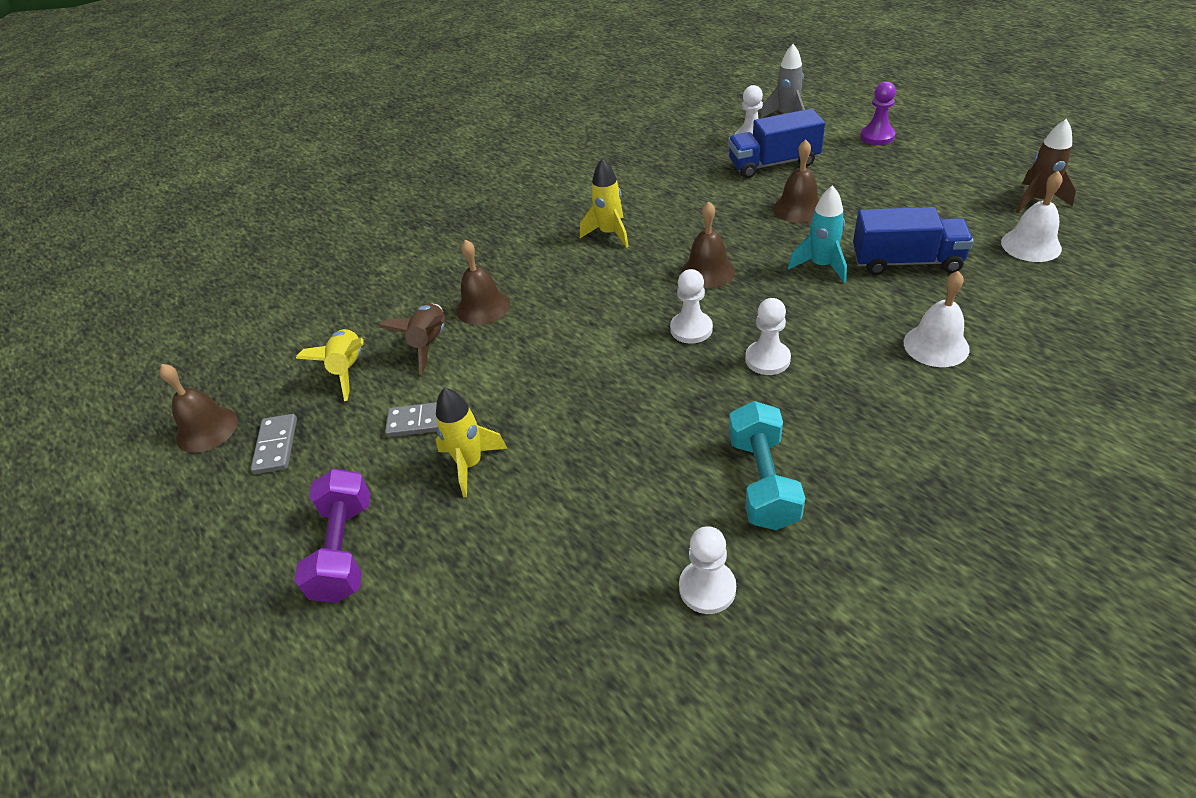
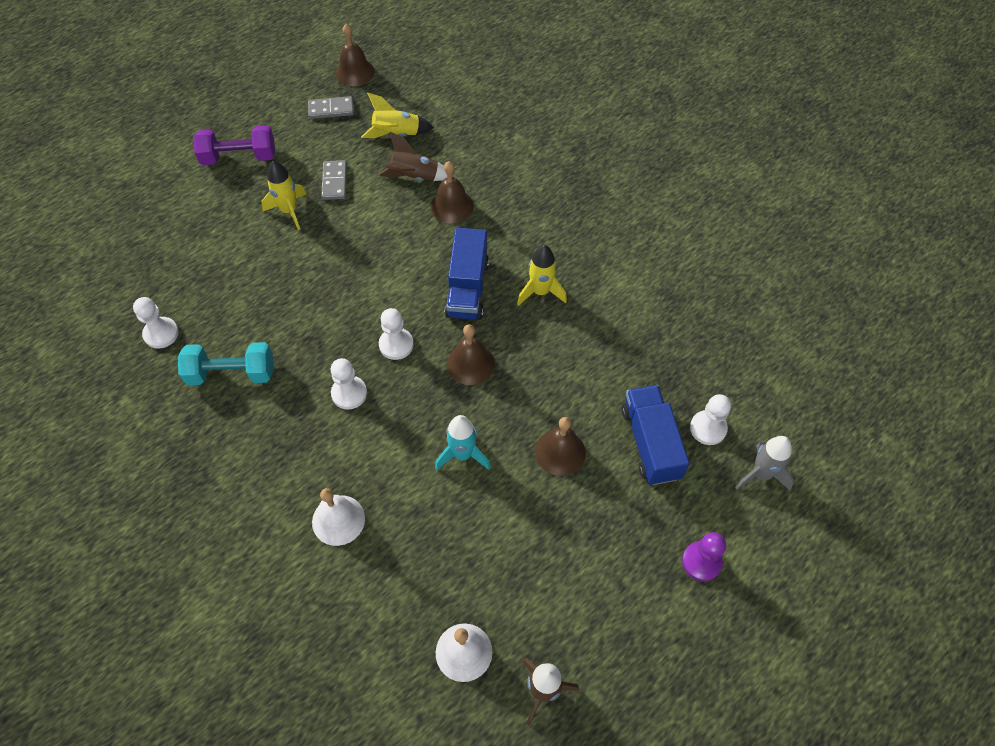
camera: 85 degrees right, 15 degrees up
(906, 262) = (456, 528): blue truck -> blue truck (467, 288)

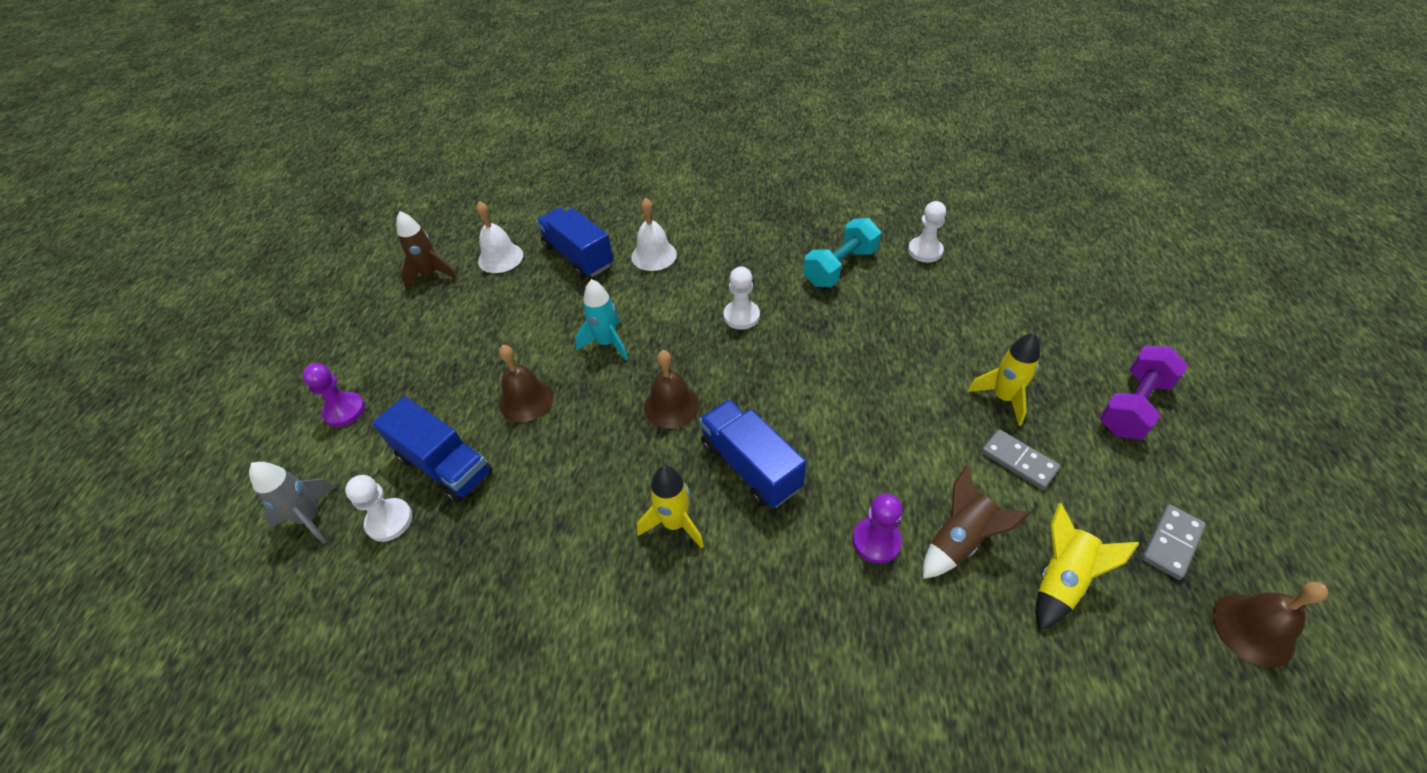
camera: 140 degrees right, 10 degrees down
(396, 344) = (751, 371): white pawn -> none
(397, 582) = (578, 256): none -> blue truck
(452, 206) = (876, 541): brown bell -> purple pawn

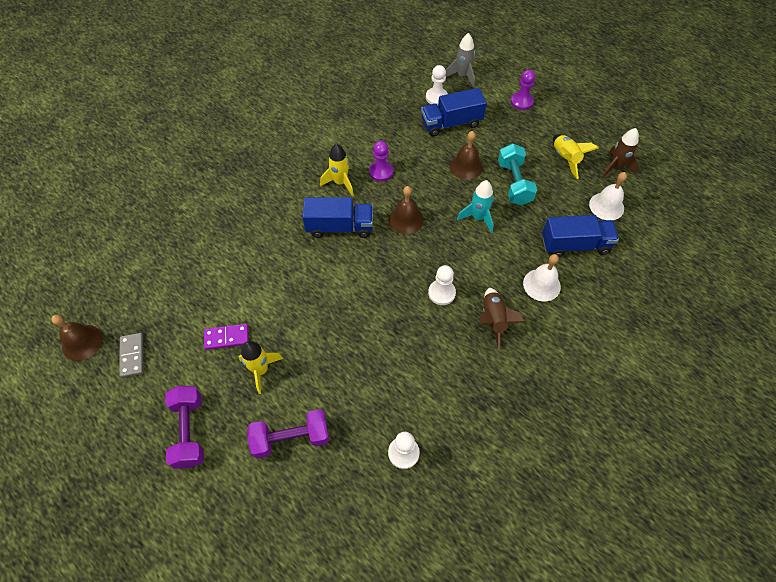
camera: 125 degrees right, 10 degrees up
(840, 267) = (436, 382): turquoise dumbbell -> turquoise dumbbell (514, 183)
(876, 541) = (258, 245): purple pawn -> purple pawn (381, 172)
(960, 540) = (224, 275): brown rocket -> brown rocket (493, 319)
(1018, 461) = (227, 337): grey domino -> purple domino
(1020, 325) = (291, 438): none -> purple dumbbell
(1061, 580) = (172, 295): yellow rocket -> yellow rocket (565, 159)

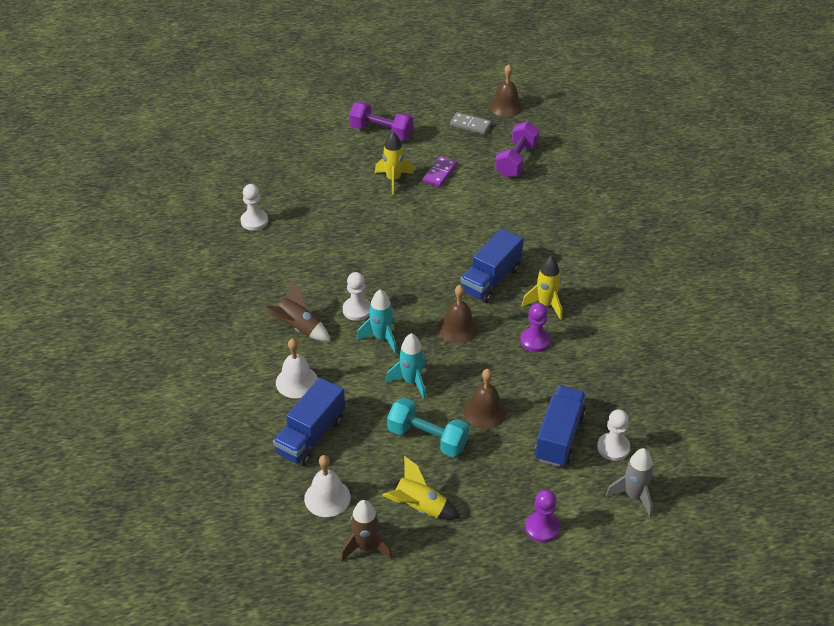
camera: 125 degrees right, 15 degrees down
(291, 438) = (325, 174): purple dumbbell -> purple dumbbell (516, 160)
(455, 259) = (381, 338): none -> turquoise rocket

